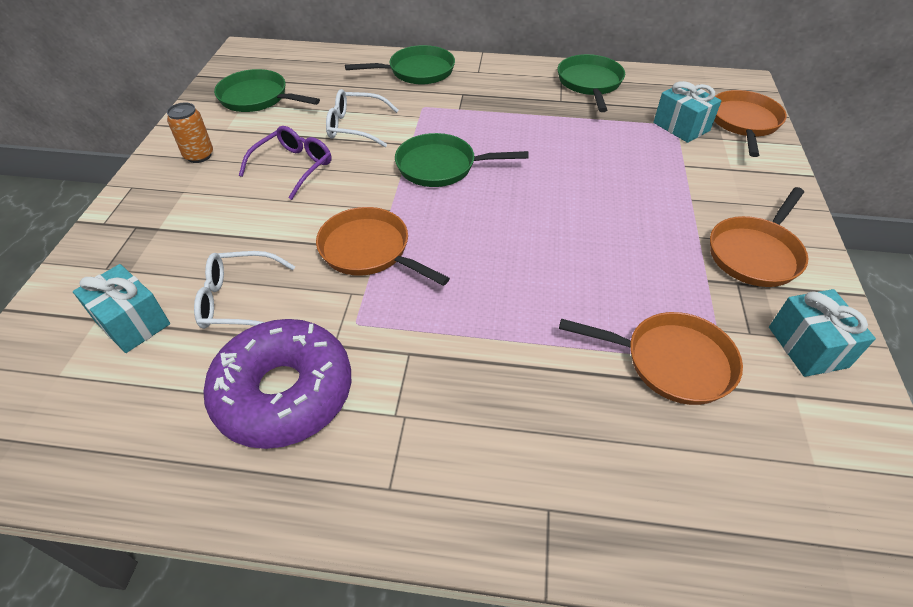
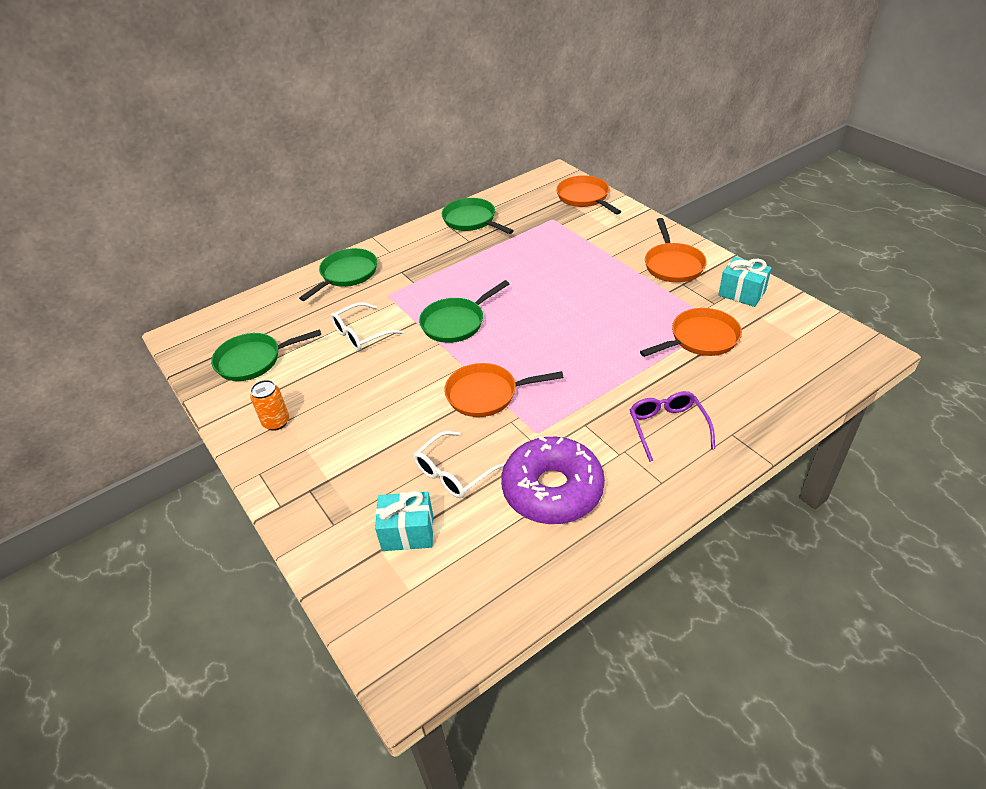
camera: 40 degrees left, 5 degrees down
(293, 167) = (360, 384): purple glasses -> purple glasses (668, 428)
(681, 127) = (556, 218): turquoise gift -> none

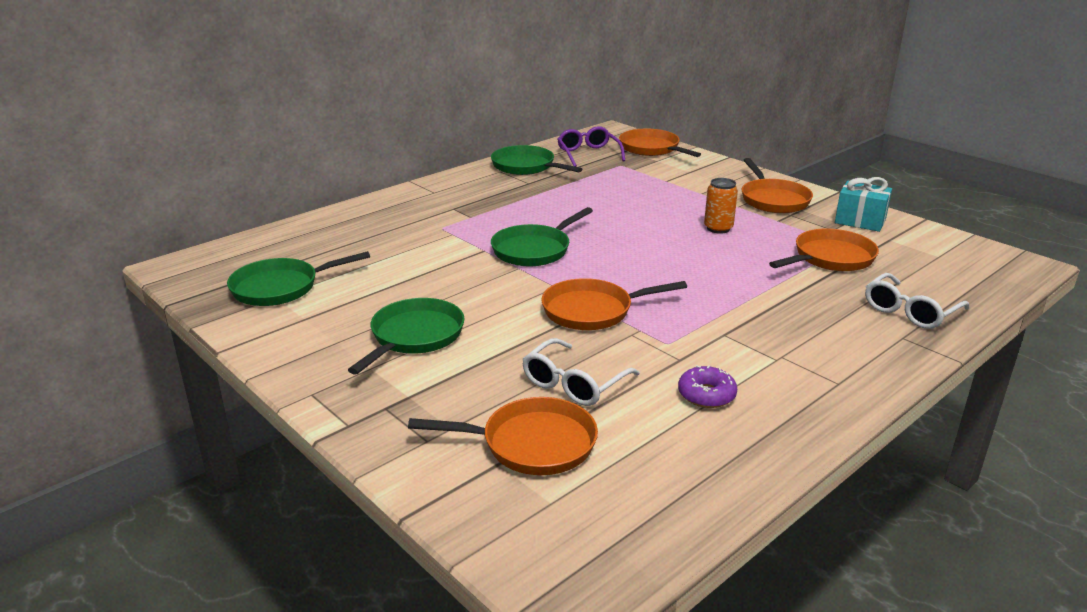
camera: 10 degrees left, 15 degrees down
(276, 422) = (324, 344): orange can -> orange can (718, 228)
(346, 275) = (385, 211): green pan -> green pan (414, 337)
(362, 334) = (418, 261): white glasses -> white glasses (910, 311)
(408, 532) = (531, 444): turquoise gift -> orange pan
(552, 490) = (706, 395): purple donut -> purple donut, size x0.45
(668, 428) = (825, 334): purple glasses -> purple glasses (588, 154)

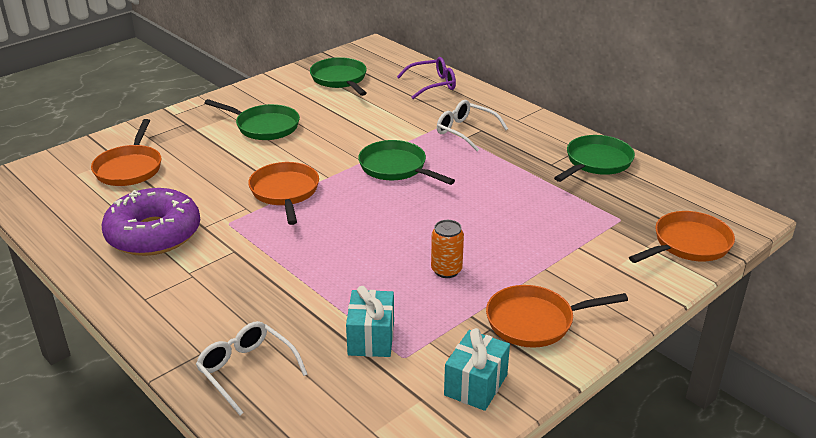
camera: 90 degrees right, 5 degrees up
(574, 383) = (188, 183): white glasses -> white glasses (466, 131)
(588, 154) = (649, 199): purple glasses -> purple glasses (432, 85)
(706, 395) = (154, 234): purple donut -> purple donut, size x2.23
(830, 258) = (371, 338): orange pan -> turquoise gift

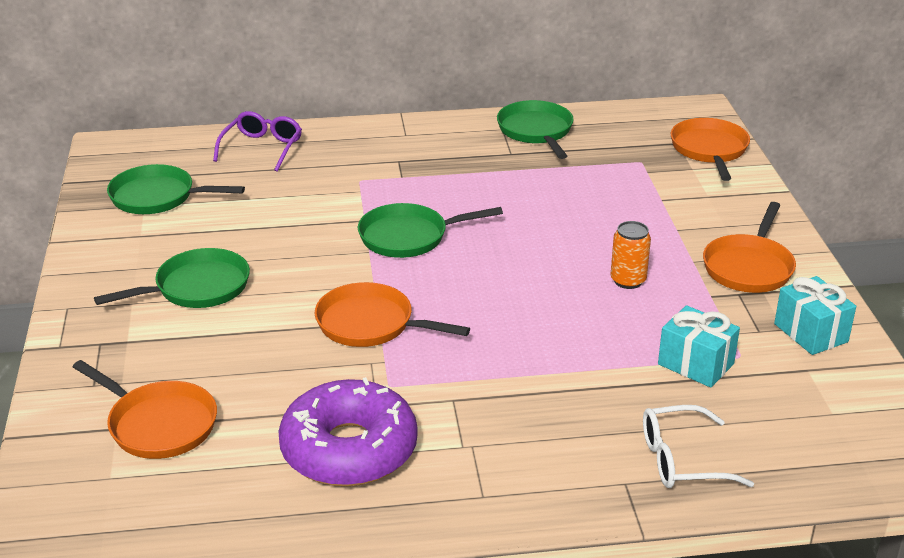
camera: 55 degrees left, 0 degrees up
(466, 131) = (390, 170): white glasses -> none

